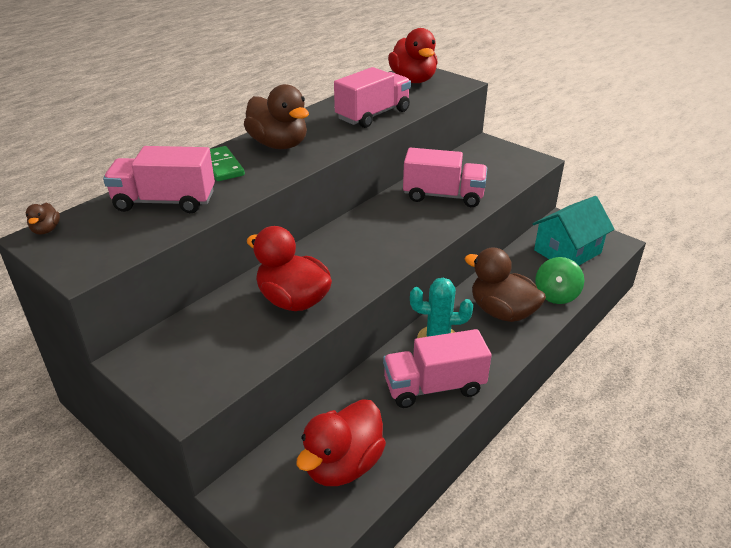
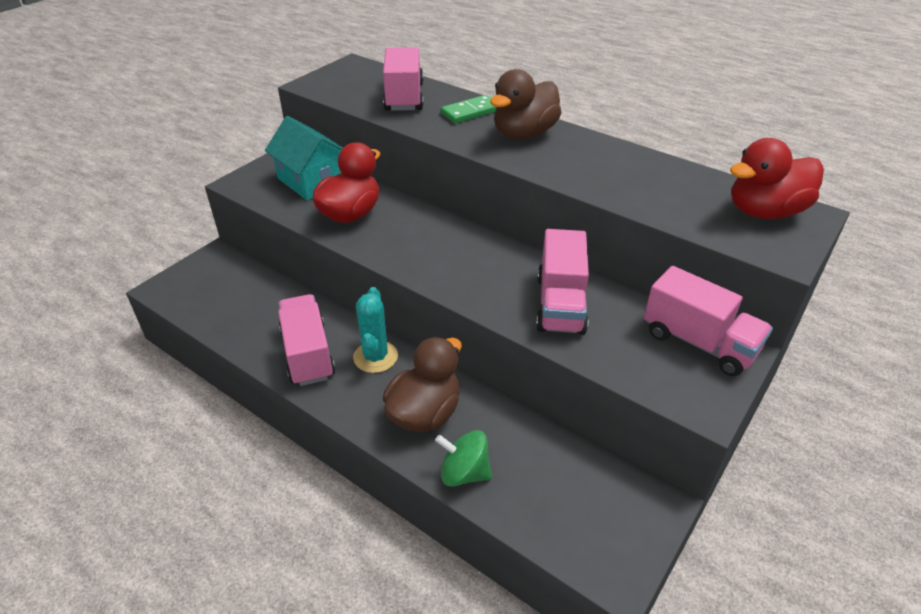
camera: 85 degrees right, 5 degrees up
(46, 230) = (362, 64): brown duck -> none
(343, 465) = (228, 302): red duck -> none
(373, 115) = (625, 184): pink truck -> pink truck (699, 342)
(567, 251) = (572, 499): turquoise house -> turquoise house (312, 180)

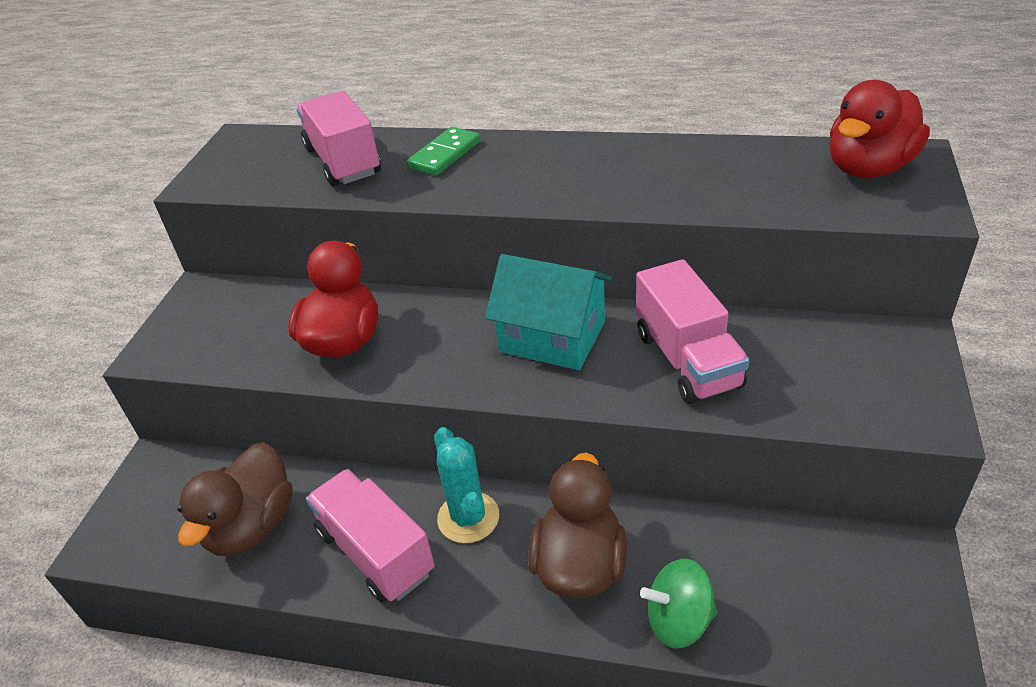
camera: 20 degrees left, 0 degrees up
(312, 180) = (258, 313): turquoise house -> turquoise house (552, 336)
(524, 134) = (532, 162): brown duck -> brown duck (251, 526)
(699, 342) = (867, 346): pink truck -> none

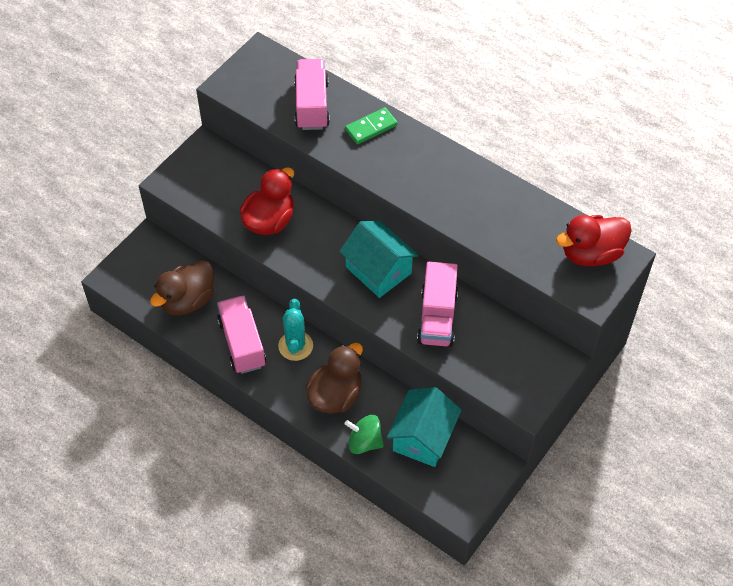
camera: 20 degrees right, 15 degrees up
(767, 566) = (423, 437): none -> turquoise house

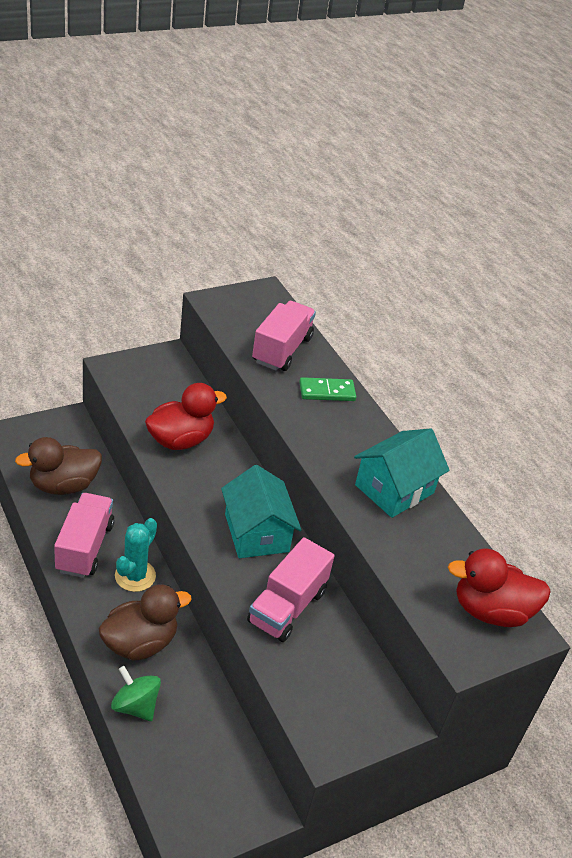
camera: 20 degrees right, 15 degrees down
(423, 437) = (202, 735): turquoise house -> turquoise house (394, 489)

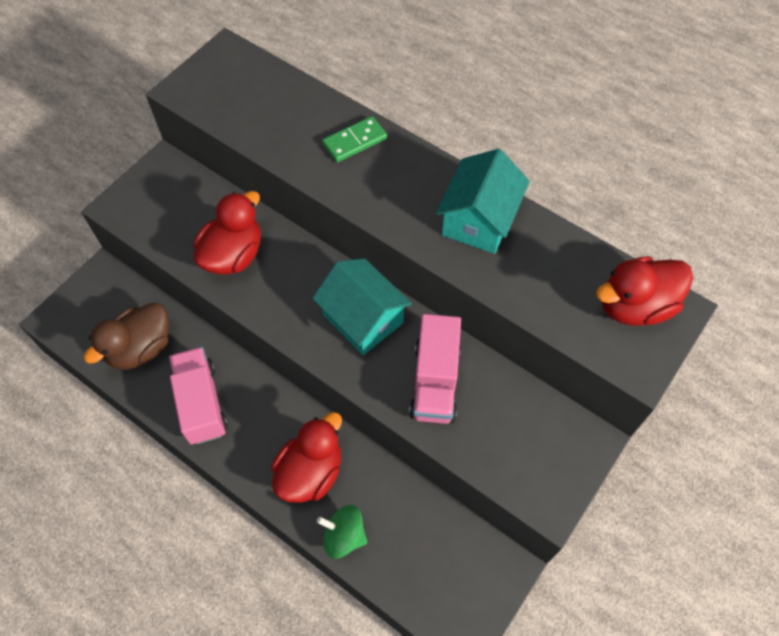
camera: 20 degrees left, 20 degrees up
(135, 576) = (265, 406): turquoise cactus -> none
(140, 643) = (310, 472): brown duck -> red duck
(282, 350) = (284, 114): pink truck -> none

